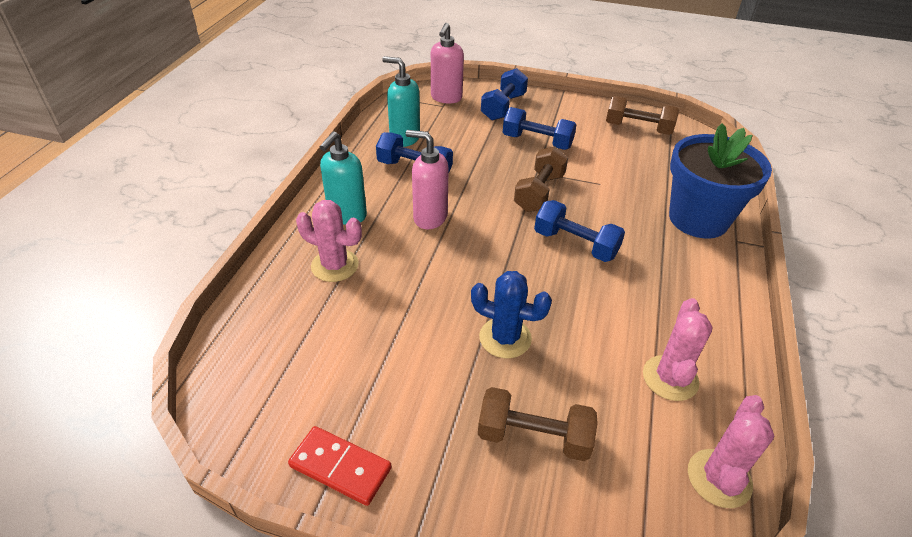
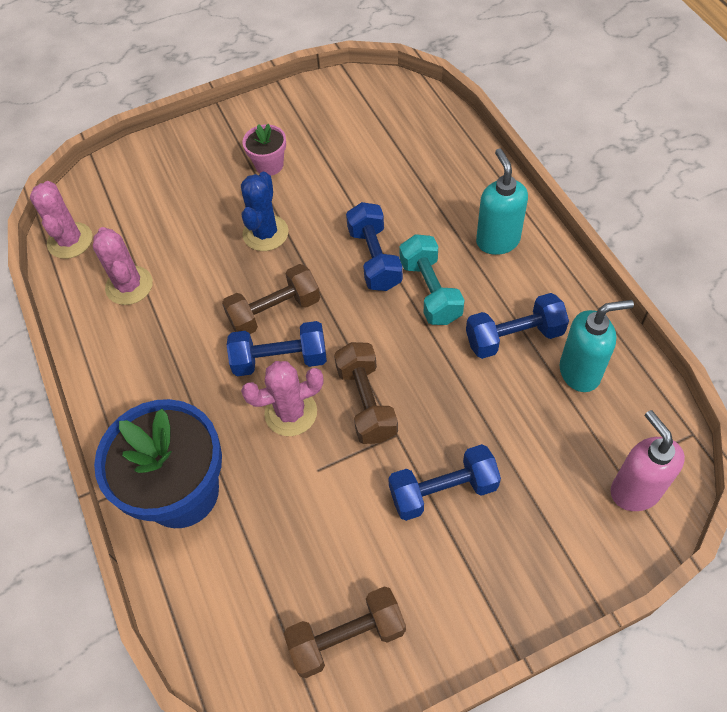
camera: 145 degrees right, 15 degrees up
(335, 265) = (444, 196): pink cactus -> pink cactus (291, 413)
(340, 467) = (289, 106): red domino -> none
(429, 218) = (430, 291): pink soap dispenser -> turquoise dumbbell
(436, 405) = (269, 165): none -> pink flower pot
(503, 107) = (550, 534): blue dumbbell -> blue dumbbell (375, 258)
(505, 338) = (265, 233): blue cactus -> blue cactus turned 60 degrees counterclockwise
(533, 437) = (196, 188): brown dumbbell -> brown dumbbell (274, 311)

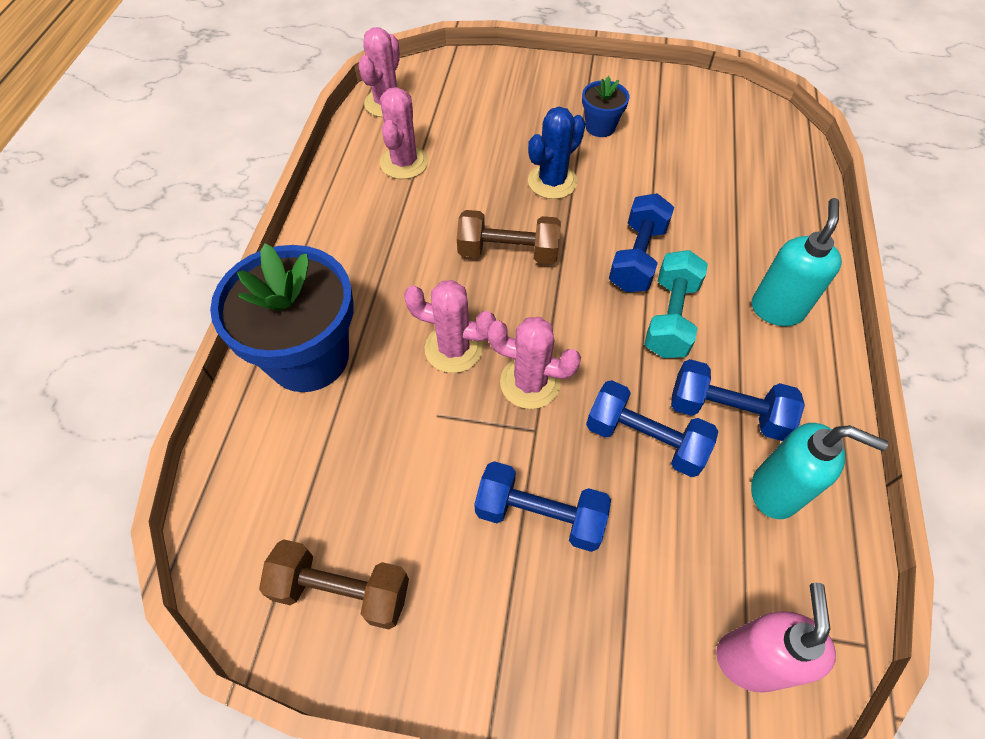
camera: 30 degrees right, 0 degrees up
(269, 165) = (600, 127): pink flower pot -> blue flower pot
(280, 359) = (481, 296): blue dumbbell -> blue dumbbell (645, 439)
(366, 402) = (530, 383): brown dumbbell -> pink cactus

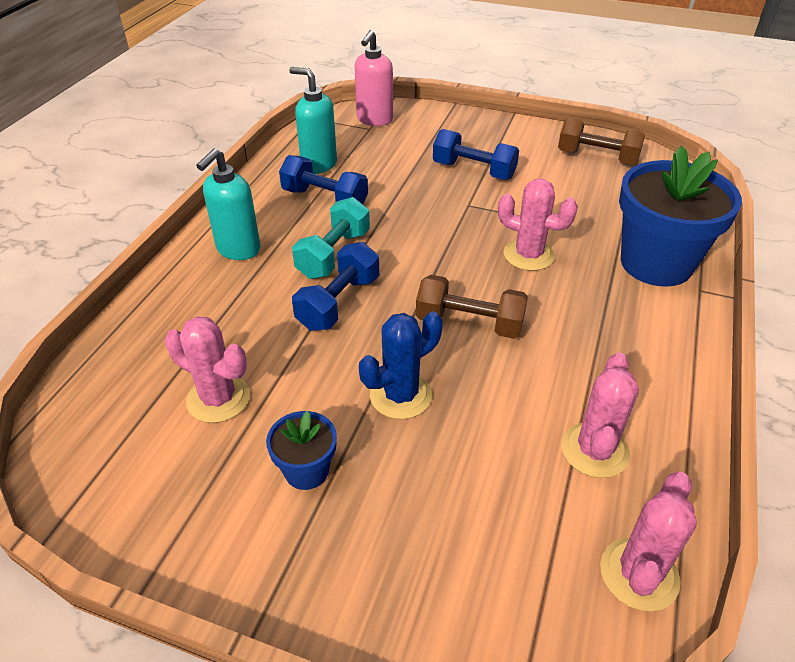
camera: 170 degrees left, 15 degrees down
(530, 383) = (467, 228): pink cactus -> pink cactus (218, 399)
(645, 439) = (391, 193): blue dumbbell -> none

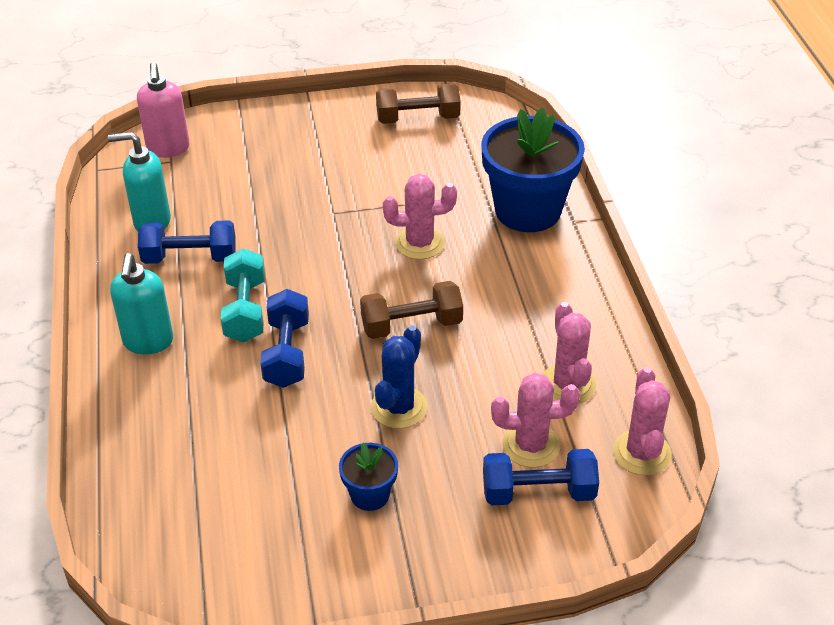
camera: 30 degrees left, 0 degrees up
(218, 399) = (251, 476): pink cactus -> pink cactus (531, 445)
(473, 171) = (312, 174): blue dumbbell -> blue dumbbell (538, 493)

